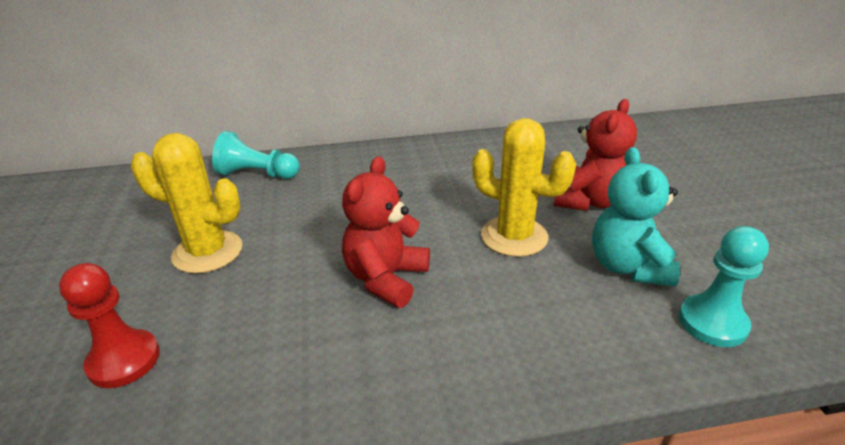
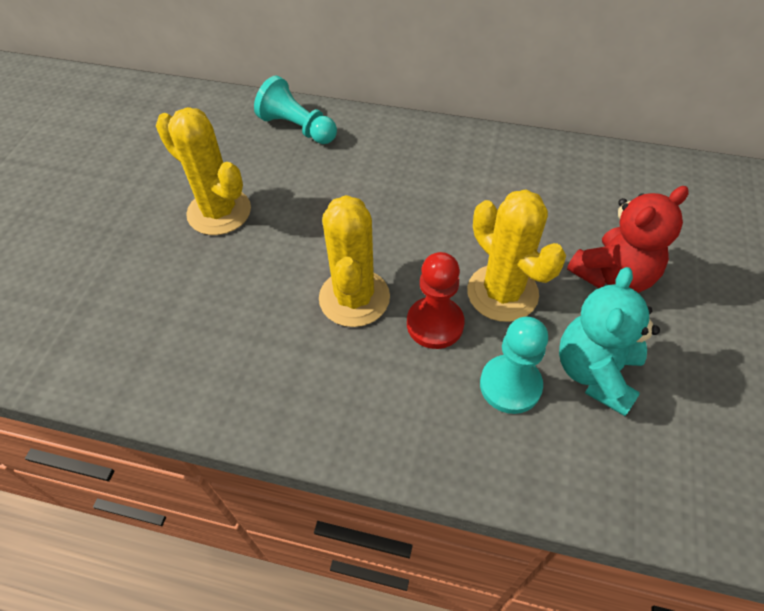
camera: 25 degrees right, 20 degrees up
(124, 360) = (121, 302): red pawn -> red pawn (435, 324)
(386, 278) = (354, 298): red teddy bear -> yellow cactus
(712, 322) = (634, 468): turquoise pawn -> turquoise pawn (510, 385)

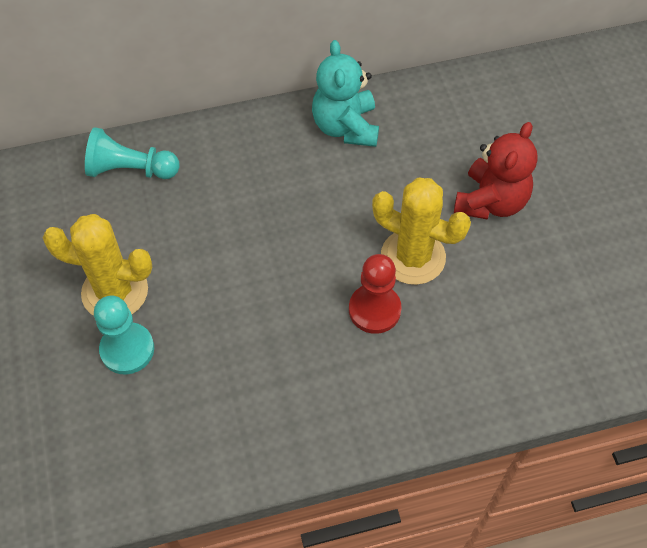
camera: 30 degrees left, 5 degrees up
(354, 298) = (294, 318): yellow cactus -> none
(510, 385) = (460, 333): turquoise pawn -> turquoise pawn (127, 349)
(595, 372) = (517, 292): turquoise teddy bear -> turquoise teddy bear (345, 127)

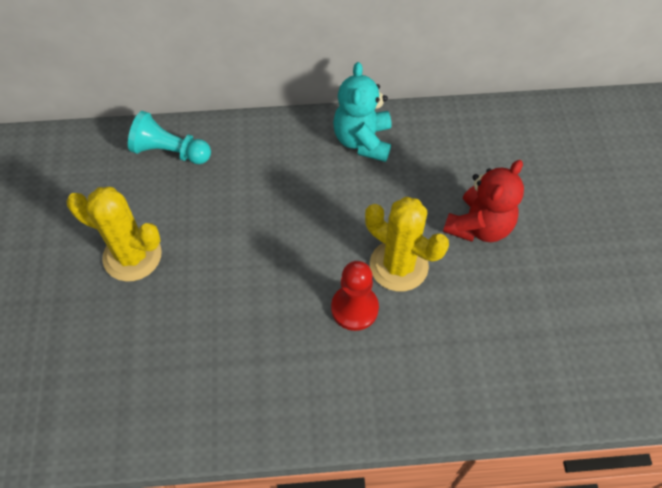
camera: 10 degrees right, 0 degrees up
(127, 349) = (131, 309): turquoise pawn -> none

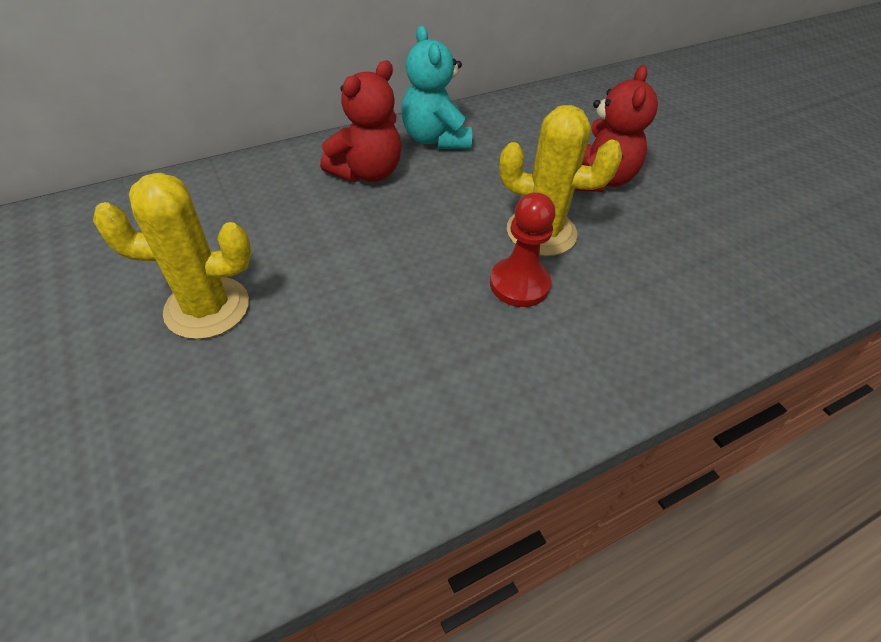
camera: 25 degrees left, 10 degrees down
(170, 151) = (214, 193): turquoise pawn -> none
(291, 162) = (367, 172): none -> red teddy bear

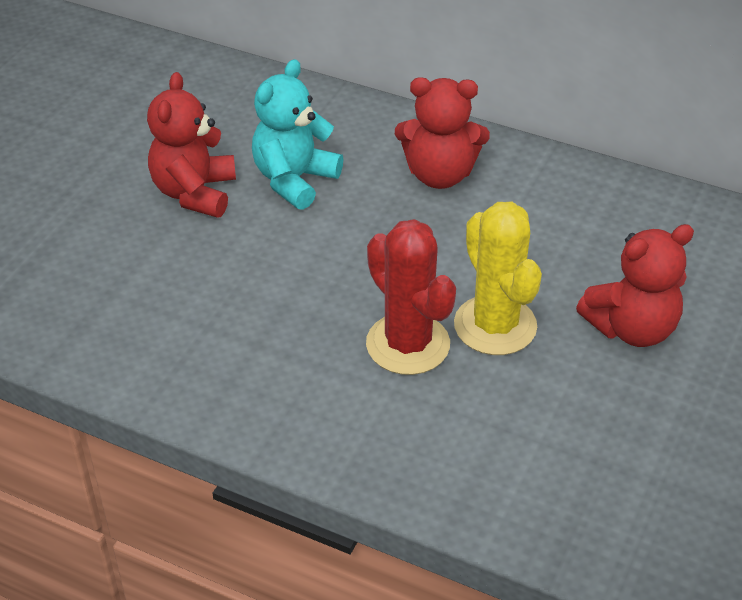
camera: 55 degrees right, 5 degrees down
(207, 308) = (195, 193): yellow cactus -> red teddy bear
(435, 139) = (546, 186): turquoise teddy bear -> turquoise teddy bear (294, 180)
(519, 284) = (408, 344): red pawn -> red cactus

